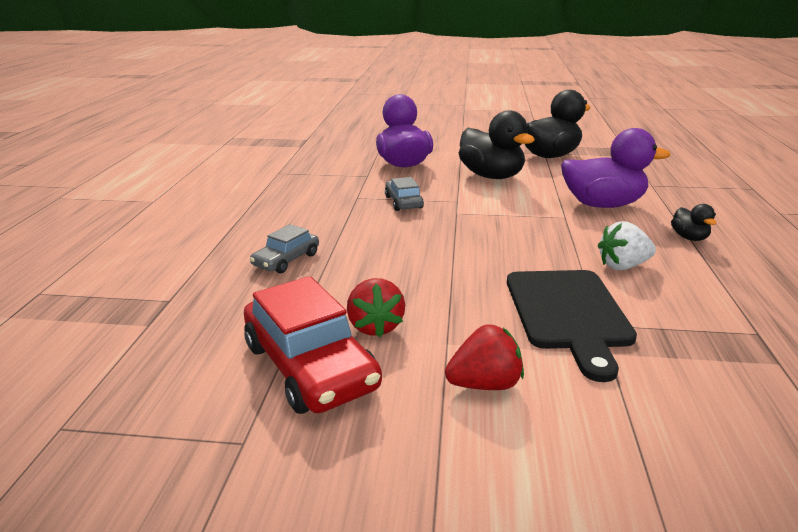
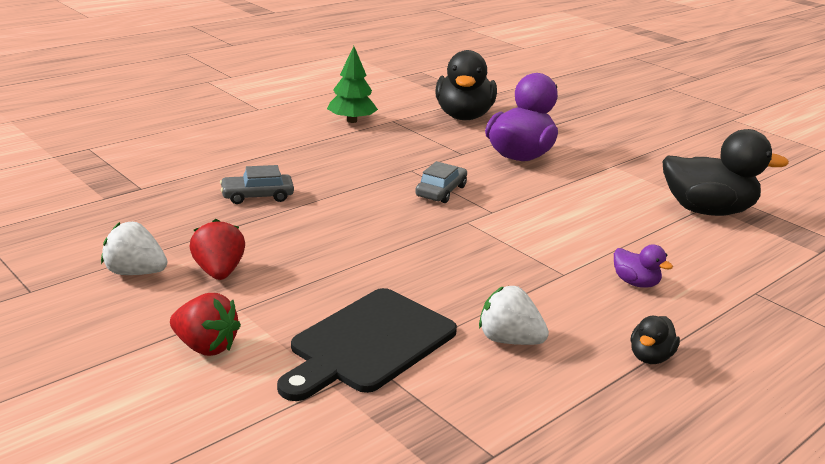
camera: 40 degrees right, 0 degrees up
(248, 183) = (352, 121): none -> green tree
(310, 366) = (135, 272): red car -> white strawberry
(375, 326) = (219, 272): red strawberry -> red strawberry turned 135 degrees clockwise
(491, 176) = (583, 204): black duck -> black duck (463, 116)
(602, 205) = (635, 283): purple duck -> purple duck, size x0.46

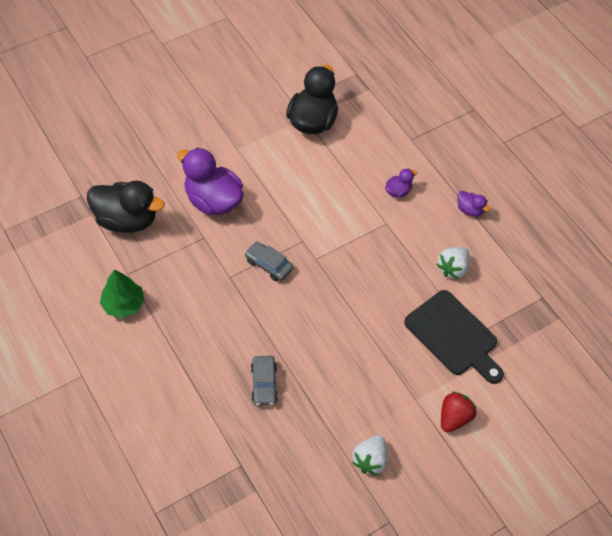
camera: 80 degrees left, 30 degrees up
(219, 272) = (372, 410): red strawberry -> none
(650, 357) = (470, 210): black duck -> purple duck

